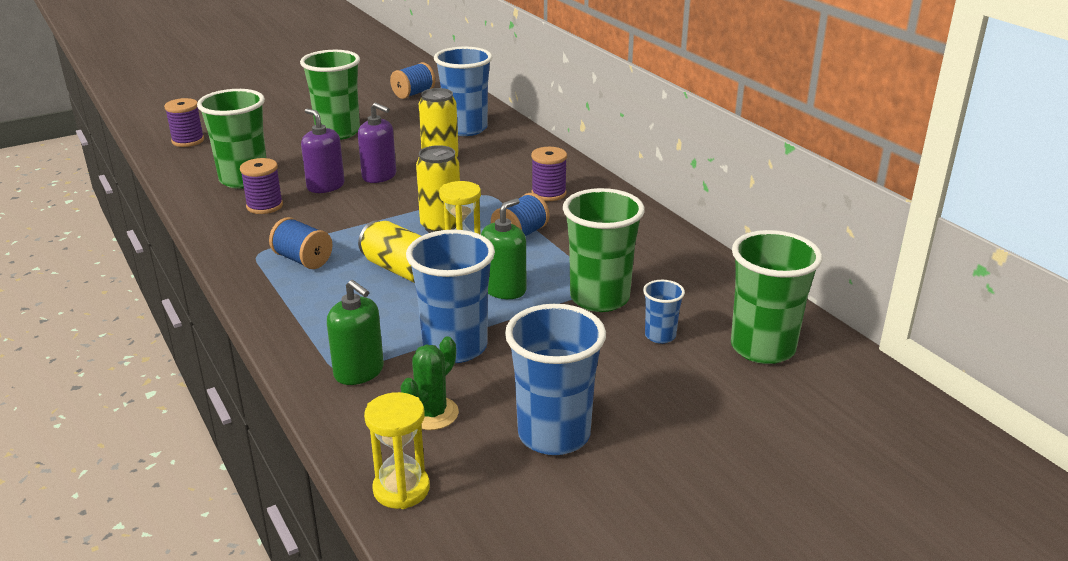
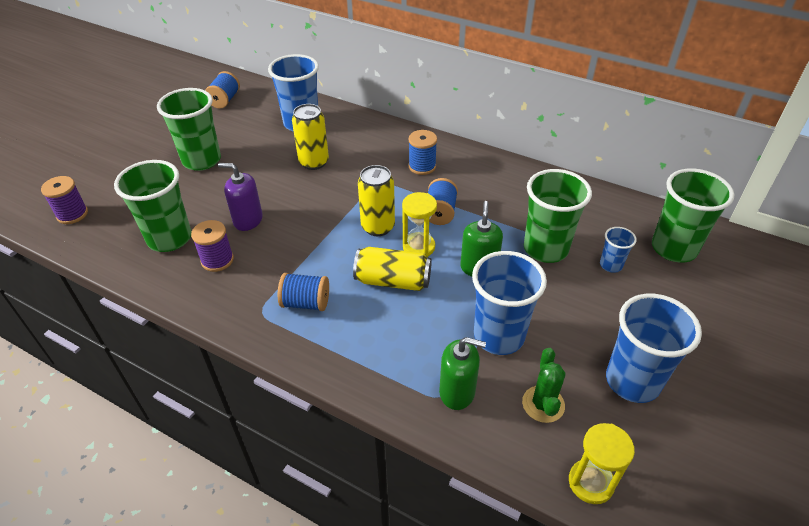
camera: 30 degrees left, 15 degrees up
(379, 176) = (281, 194): purple soap dispenser -> none
(548, 193) = (422, 166): purple spool -> blue spool

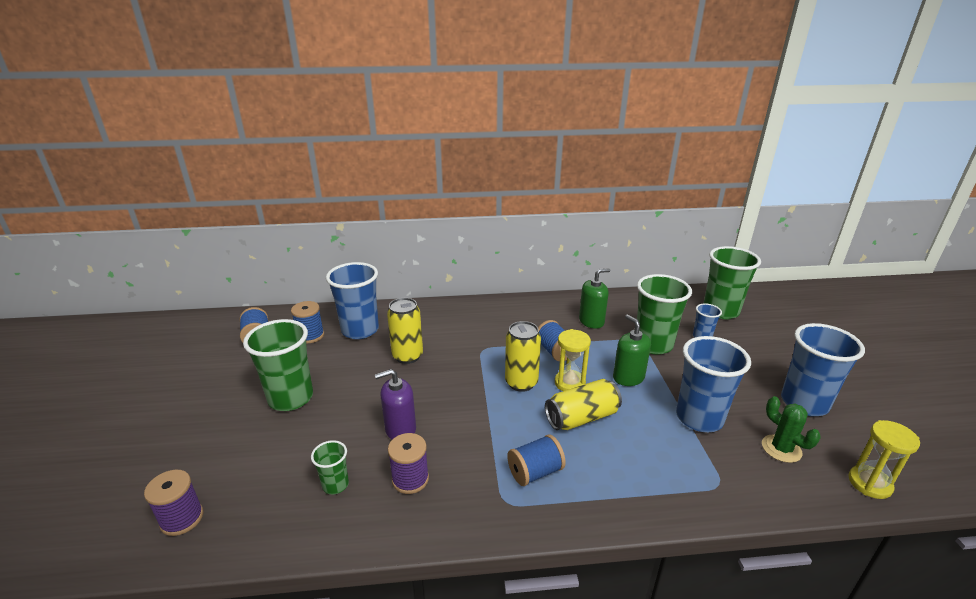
camera: 35 degrees left, 15 degrees down
(169, 238) = (335, 485): green cup -> green cup, size x0.49
(422, 166) = (501, 324): blue spool -> blue spool (310, 336)
(457, 392) = (724, 474): green soap dispenser -> green soap dispenser (591, 321)

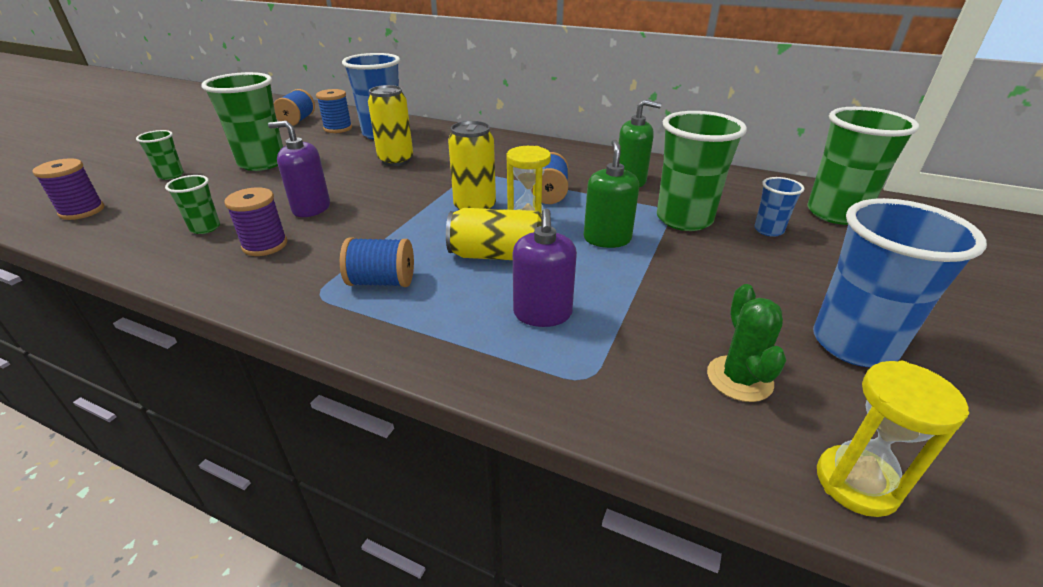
camera: 30 degrees right, 5 degrees up
(216, 444) = (171, 175): none -> green cup
(654, 451) = (542, 313): none -> purple soap dispenser
(699, 418) = (651, 304): blue cup -> none

